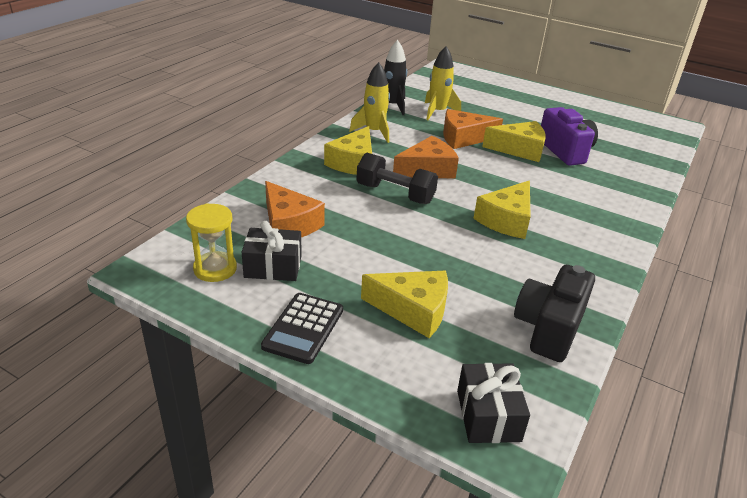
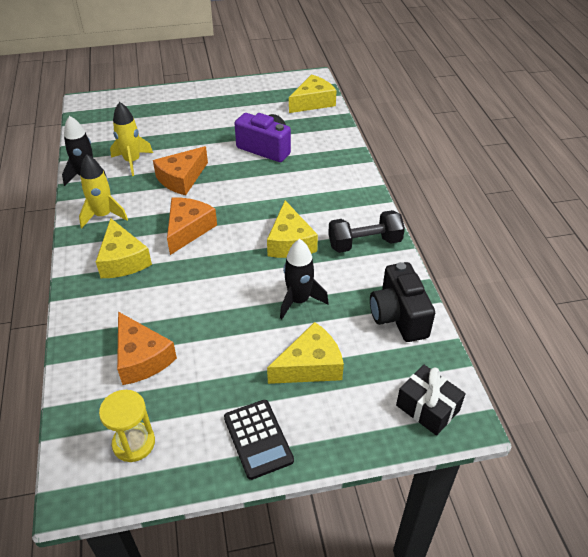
camera: 40 degrees left, 10 degrees up
(273, 266) = (176, 405): black gift -> none
(289, 224) = (141, 358): orange cheese -> orange cheese turned 45 degrees clockwise
(395, 194) = (189, 270): black dumbbell -> black dumbbell (364, 243)
(462, 262) = (299, 301): none -> black rocket
(519, 149) = (233, 166): yellow cheese -> yellow cheese (313, 102)

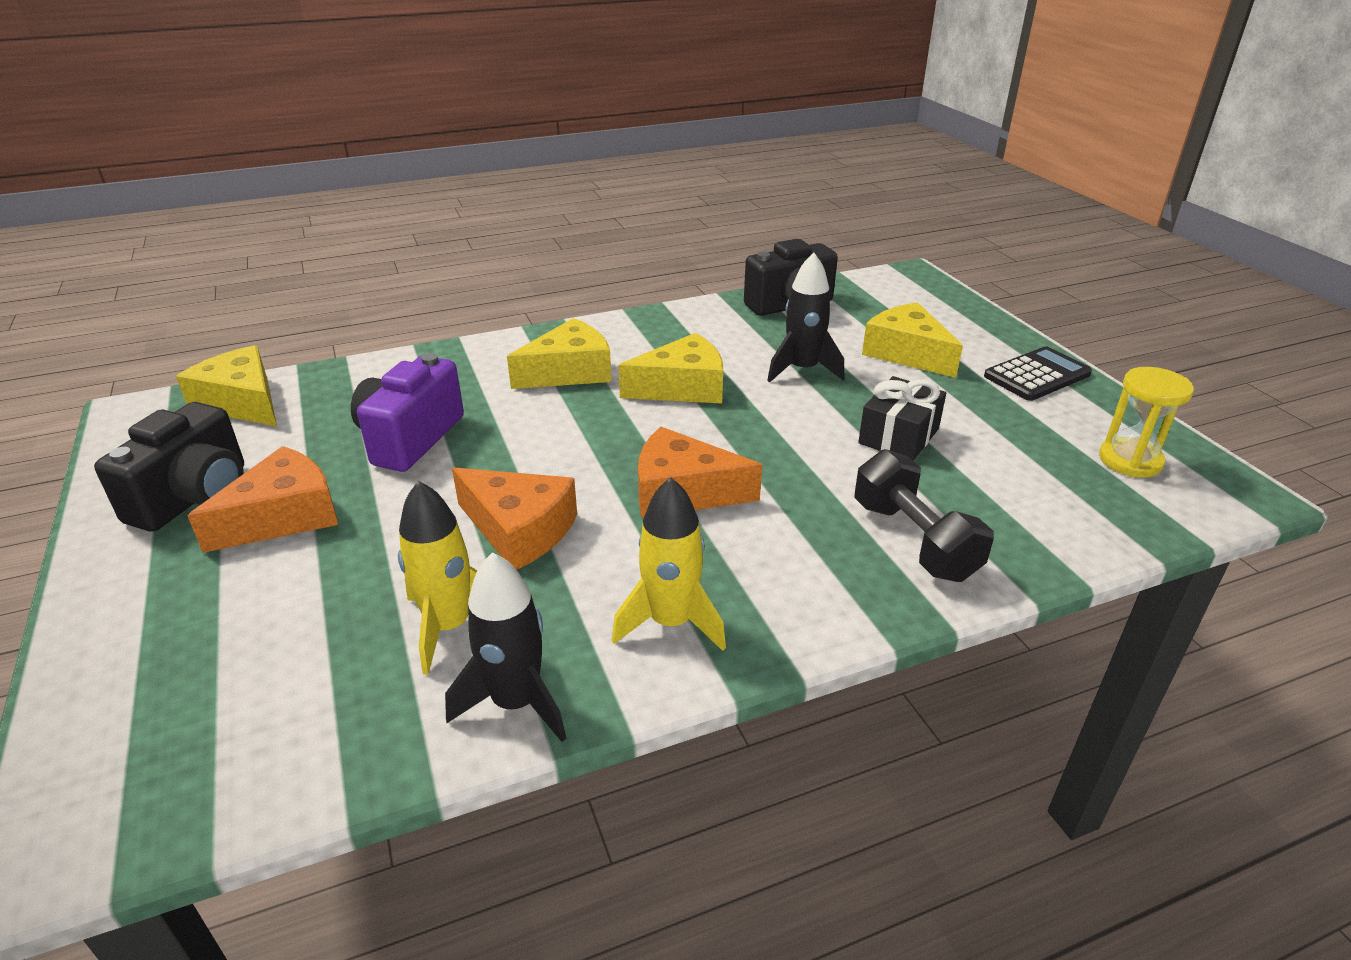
camera: 100 degrees left, 10 degrees down
(123, 260) = (797, 556): yellow cheese -> yellow cheese (569, 372)
(141, 358) = (996, 483): orange cheese -> orange cheese (283, 516)
(240, 100) = (195, 497): none -> black camera
(364, 243) = (665, 332): black dumbbell -> black dumbbell (914, 540)
(427, 408) = (912, 289): black gift -> black gift (898, 436)

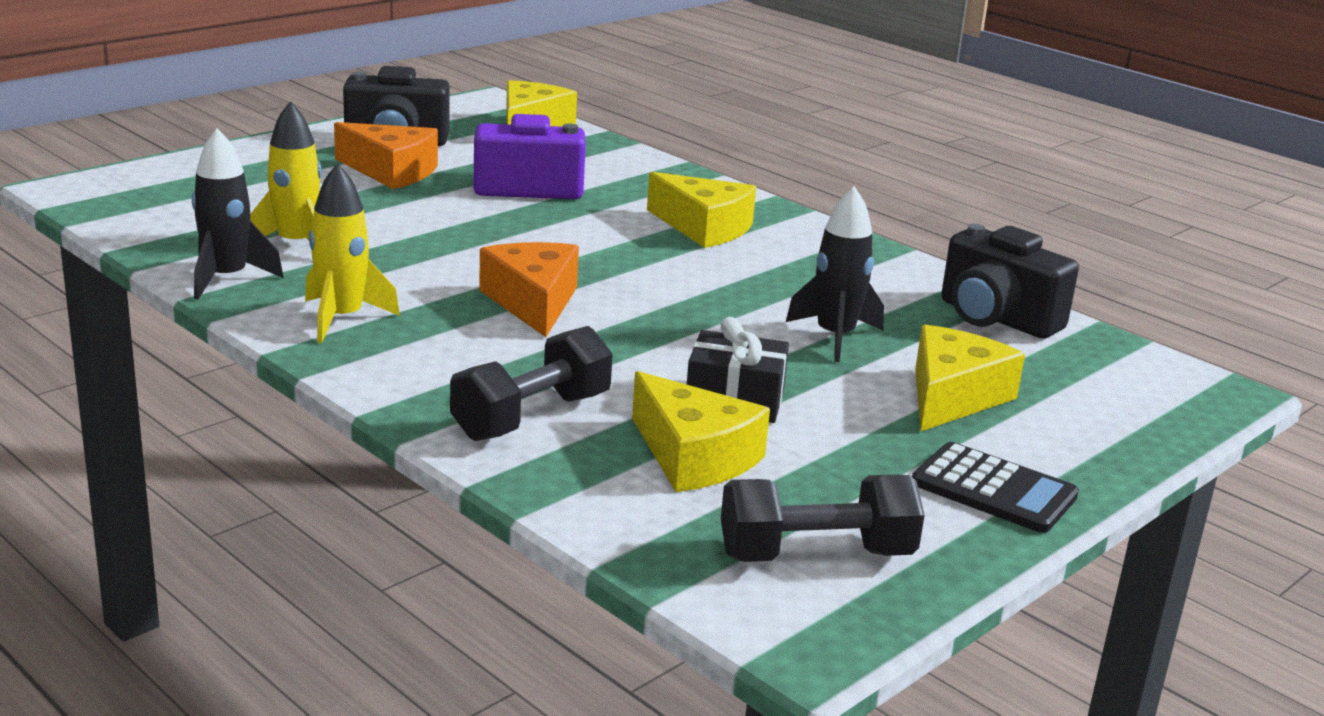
camera: 65 degrees right, 10 degrees down
(519, 530) = (428, 248): orange cheese -> none
(682, 387) = (727, 280): yellow cheese -> yellow cheese (693, 456)
(1130, 460) = (816, 555): yellow hourglass -> black dumbbell

